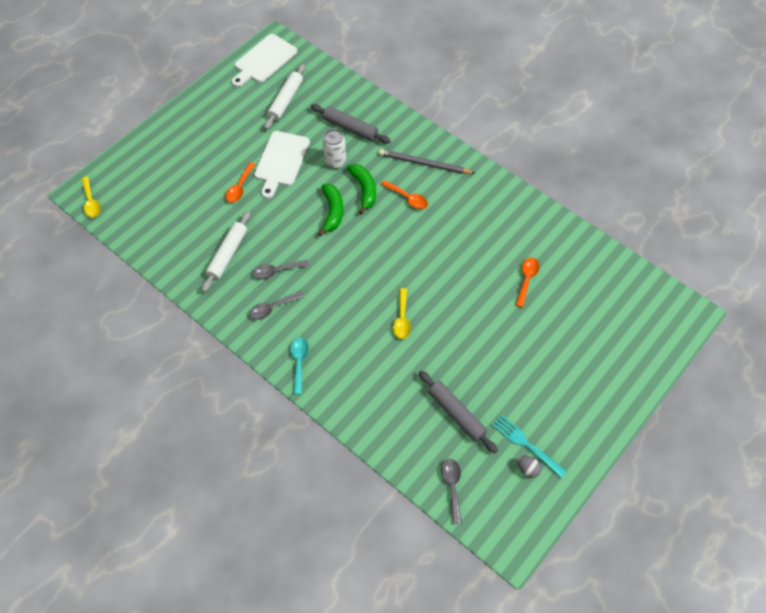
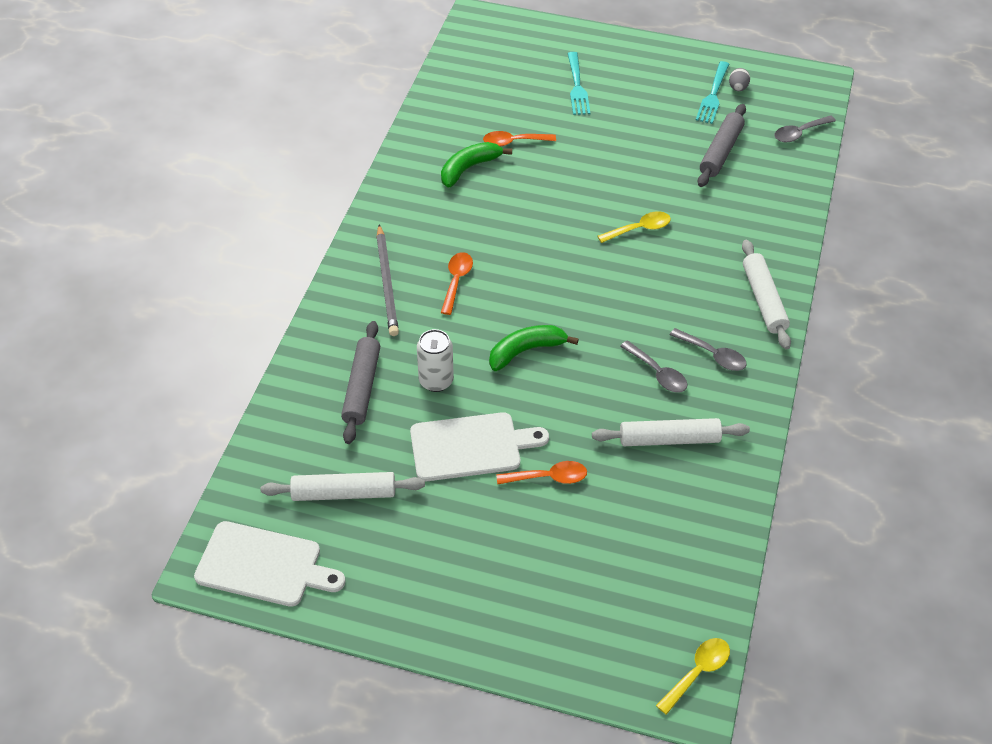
camera: 115 degrees left, 10 degrees down
(299, 362) = (763, 300): turquoise spoon -> white rolling pin
(364, 189) = (468, 331): green banana -> green banana (469, 168)
(576, 348) = (577, 86): none -> turquoise fork

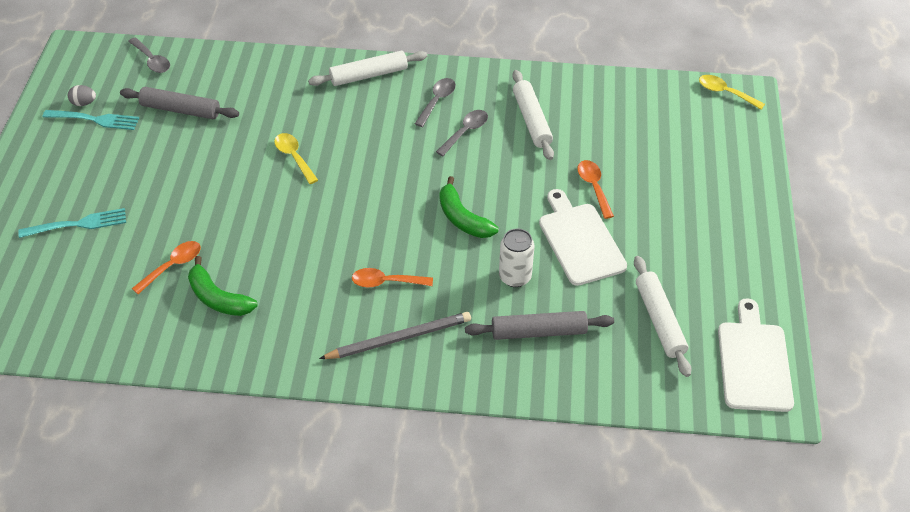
camera: 100 degrees left, 0 degrees up
(513, 142) = (173, 266): orange spoon -> orange spoon turned 120 degrees counterclockwise

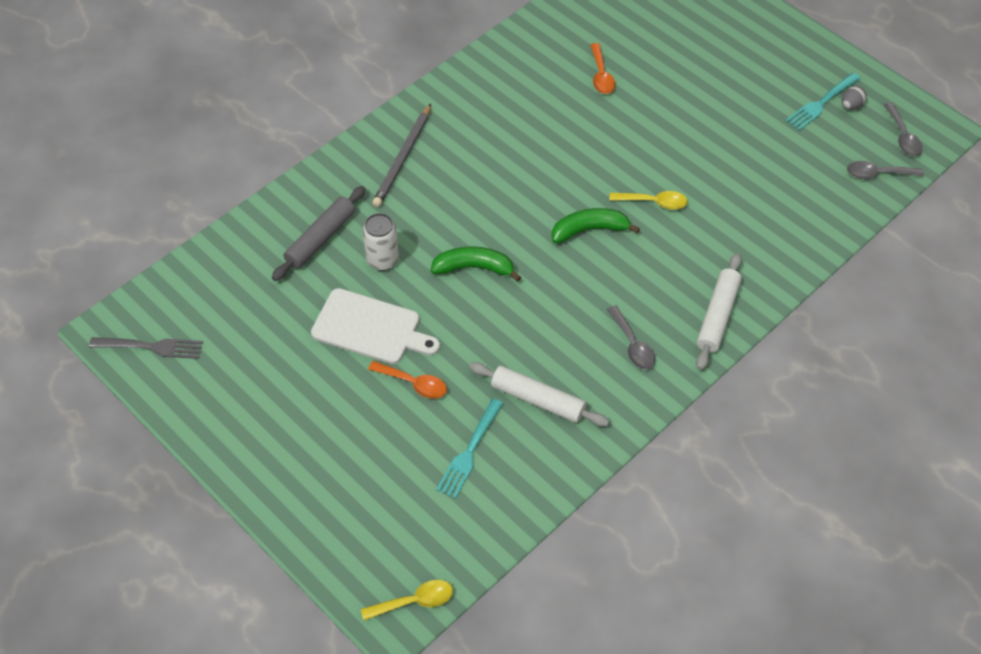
camera: 130 degrees right, 5 degrees up
(77, 224) = (698, 45): turquoise fork -> turquoise fork (469, 451)
(181, 110) = (786, 161): grey rolling pin -> none
(218, 298) = (544, 84): green banana -> green banana (589, 230)
(386, 282) = (460, 181): orange spoon -> none
(465, 132) = (571, 338): grey spoon -> grey spoon (903, 136)
(659, 320) = (247, 319): white rolling pin -> none
(753, 362) = (150, 347): white cutting board -> grey fork

